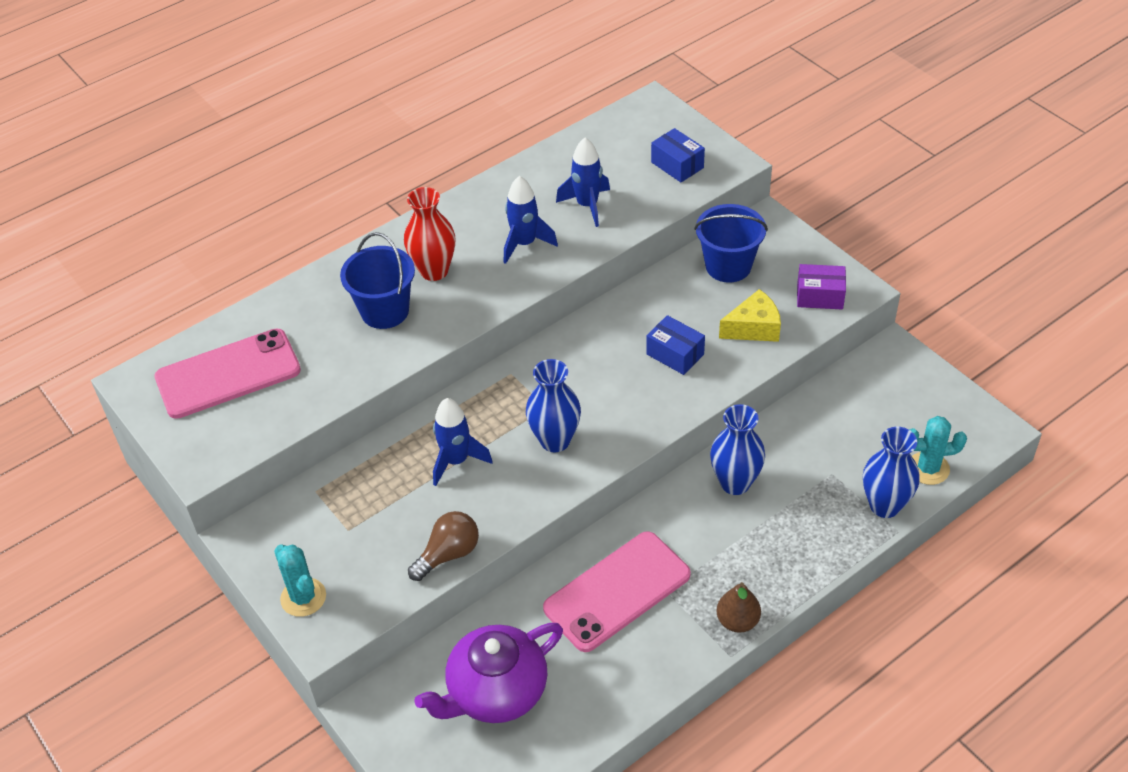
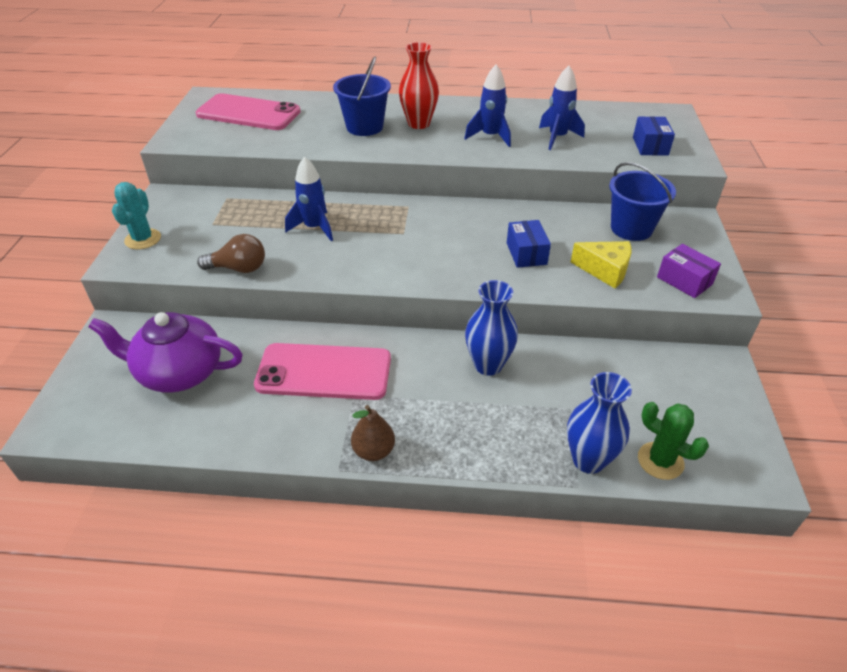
camera: 40 degrees right, 5 degrees down
(555, 440) = (383, 252): blue vase -> none
(928, 468) = (660, 461): turquoise cactus -> green cactus

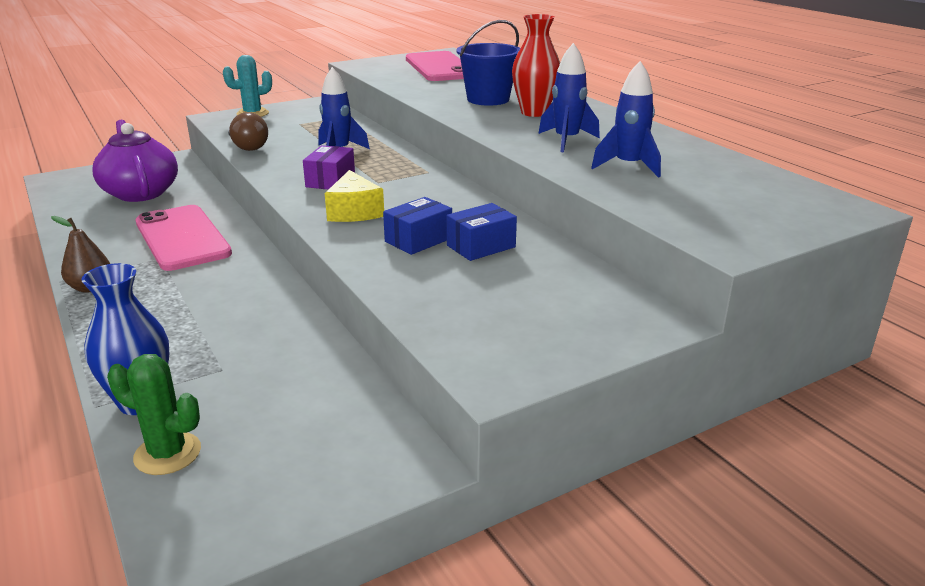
camera: 55 degrees right, 15 degrees down
(488, 365) = (256, 305): blue vase -> none
(605, 270) = (442, 288): yellow cheese -> yellow cheese (354, 212)
(631, 228) = (562, 284): blue bucket -> none
(650, 146) = (715, 213): blue box -> blue box (481, 246)
(660, 461) = (167, 454): green cactus -> green cactus turned 75 degrees counterclockwise
(684, 281) = (488, 343): purple box -> purple box (330, 180)

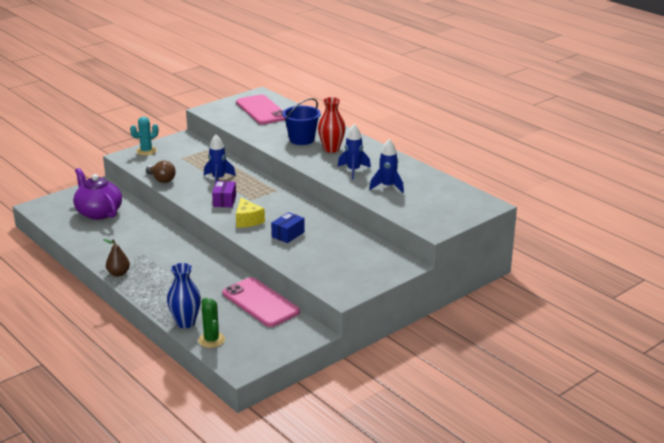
camera: 10 degrees left, 0 degrees up
(167, 454) = (211, 340): green cactus -> green cactus turned 60 degrees clockwise
(182, 238) = (146, 241): pink phone -> pink phone (260, 303)
(481, 246) = (320, 235): blue box -> none

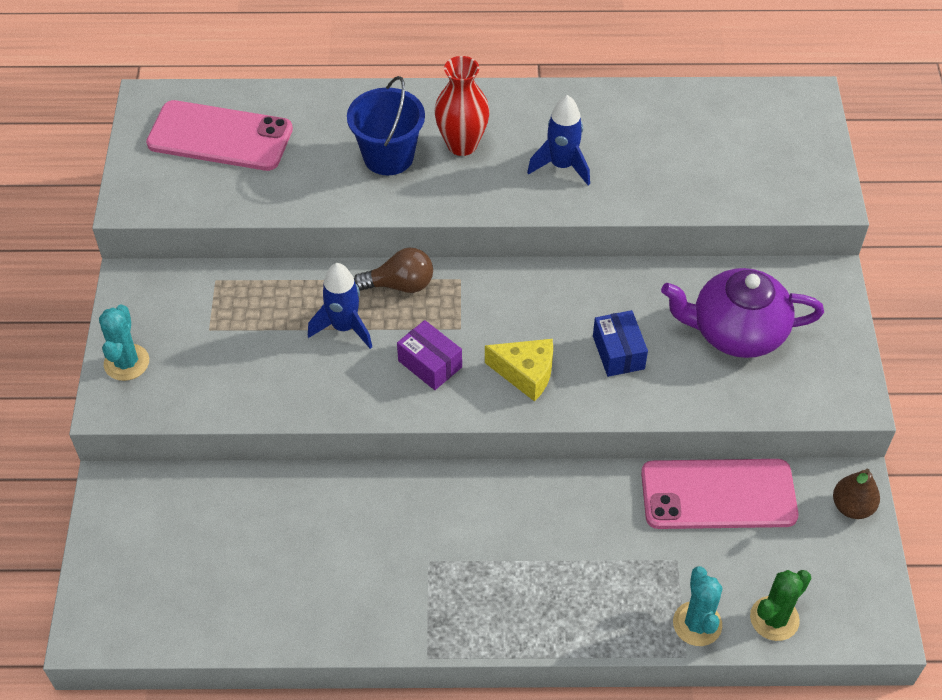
camera: 50 degrees left, 25 degrees up
(98, 212) = (216, 546): purple teapot -> purple teapot (736, 332)
(118, 273) = (462, 632): brown pear -> brown pear (852, 507)
(161, 179) = (263, 403): brown light bulb -> brown light bulb (400, 285)
(185, 322) = (697, 624): blue vase -> turquoise cactus
(211, 340) = (774, 618): green cactus -> green cactus turned 60 degrees counterclockwise
(387, 187) = (652, 162): blue rocket -> none

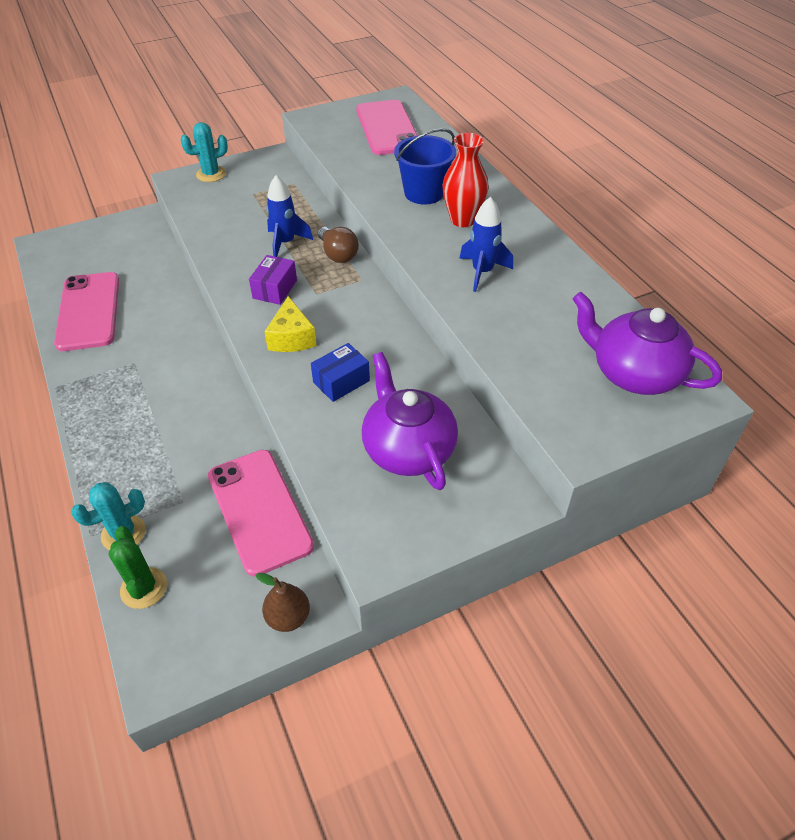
camera: 65 degrees right, 5 degrees down
(294, 594) = (88, 311): none -> pink phone
(760, 125) = (634, 373): none -> purple teapot
(774, 618) = (144, 588): green cactus -> green cactus turned 45 degrees clockwise

